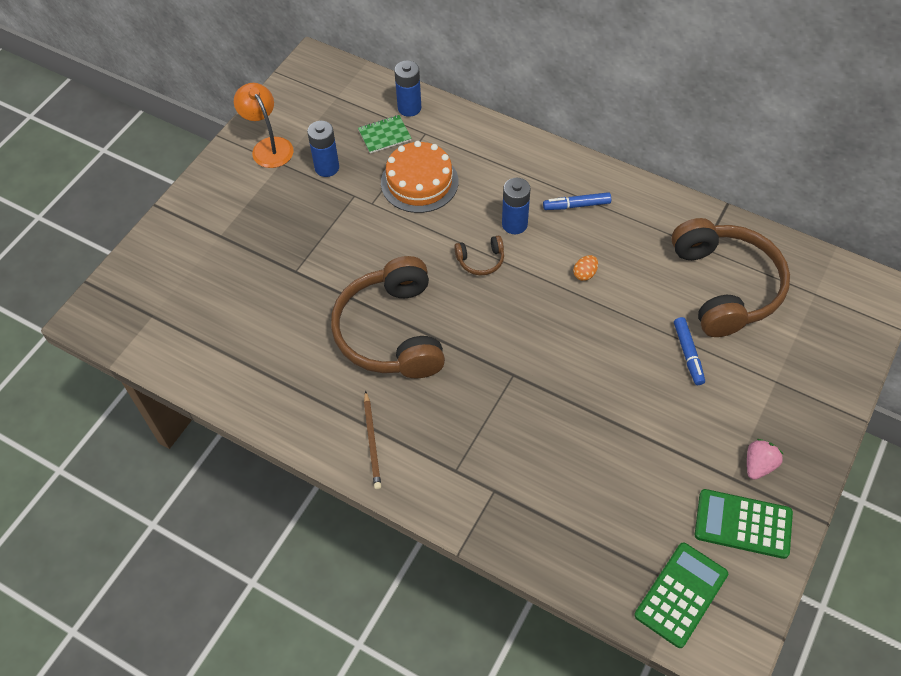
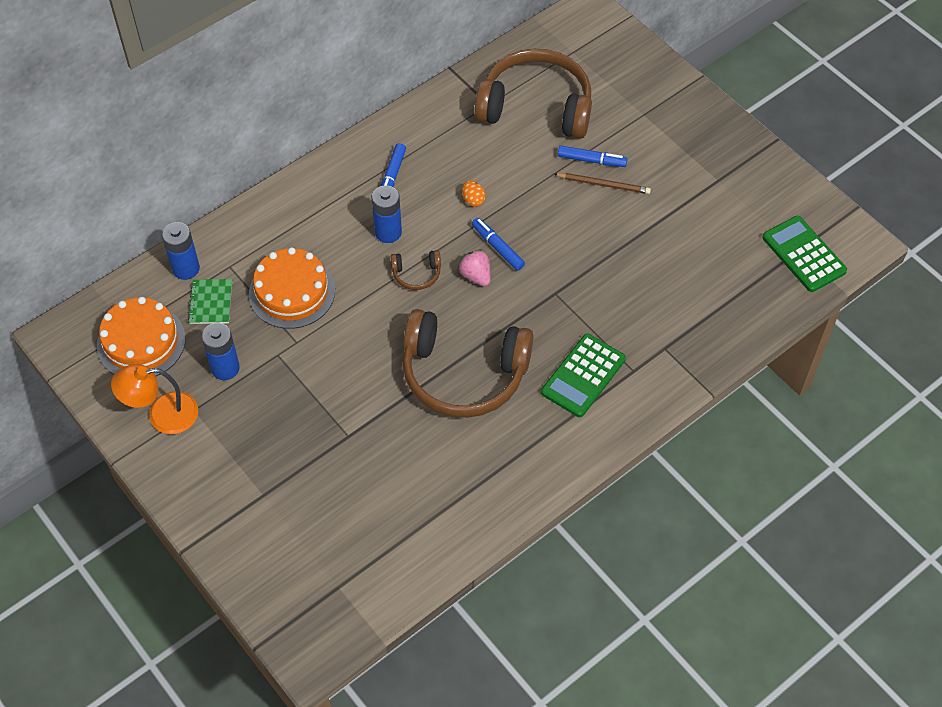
camera: 70 degrees left, 0 degrees up
(329, 109) = (141, 342): none -> orange cake
(372, 442) = (577, 427): brown pencil -> brown pencil (604, 184)
(481, 260) = (416, 274): brown headphones -> brown headphones turned 75 degrees clockwise
(541, 311) = (497, 247): none -> blue marker
(743, 524) = (760, 190): green calculator -> green calculator (583, 376)
(758, 465) = (714, 158): pink strawberry -> pink strawberry (476, 275)

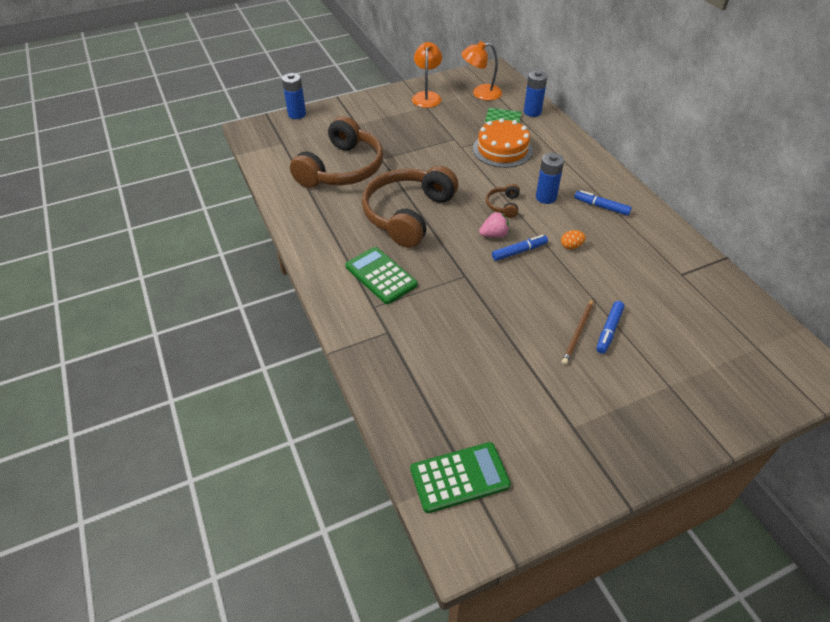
camera: 105 degrees right, 10 degrees down
(141, 342) = (480, 93): orange cake -> orange lamp
(225, 368) = (451, 119): blue battery -> blue battery (297, 114)
(536, 107) = (678, 305): brown headphones -> brown headphones (342, 169)

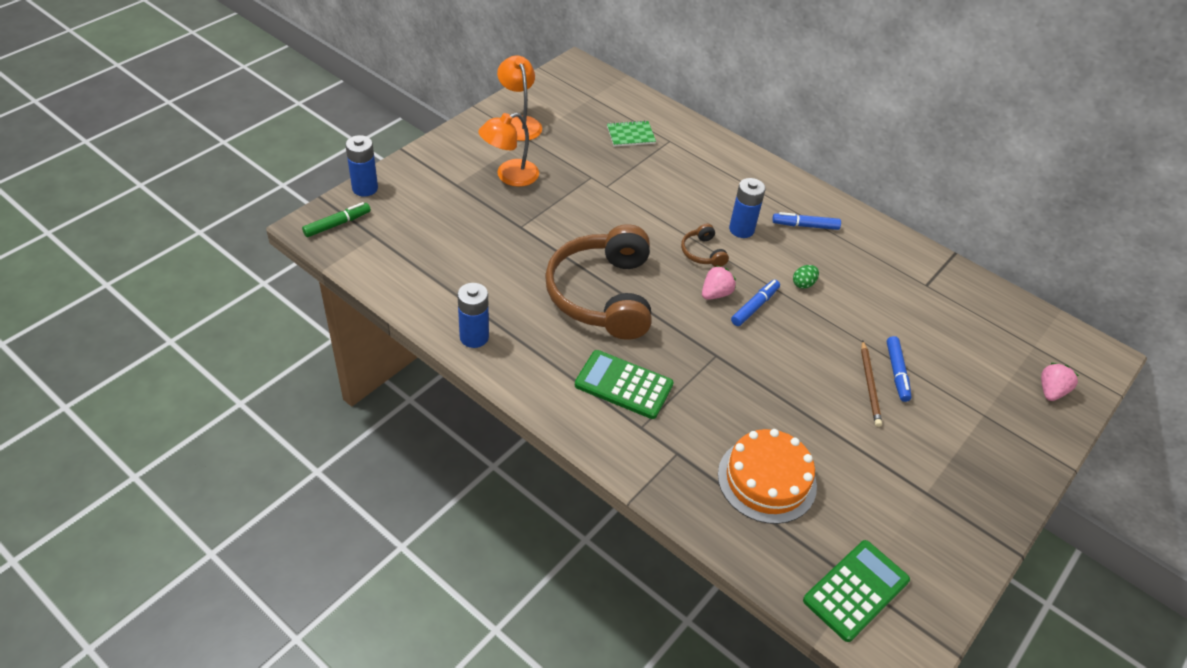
camera: 30 degrees left, 0 degrees up
(265, 131) = (337, 224): none -> green marker
(342, 169) = (480, 254): brown headphones -> none
(480, 93) = (582, 105): orange lamp -> orange lamp (509, 176)
(502, 149) = (656, 178): orange cake -> orange cake (767, 480)
(532, 112) = (659, 118): blue battery -> blue battery (474, 337)
(571, 246) = (803, 284): orange egg -> green egg
(750, 388) = (1051, 391): none -> pink strawberry

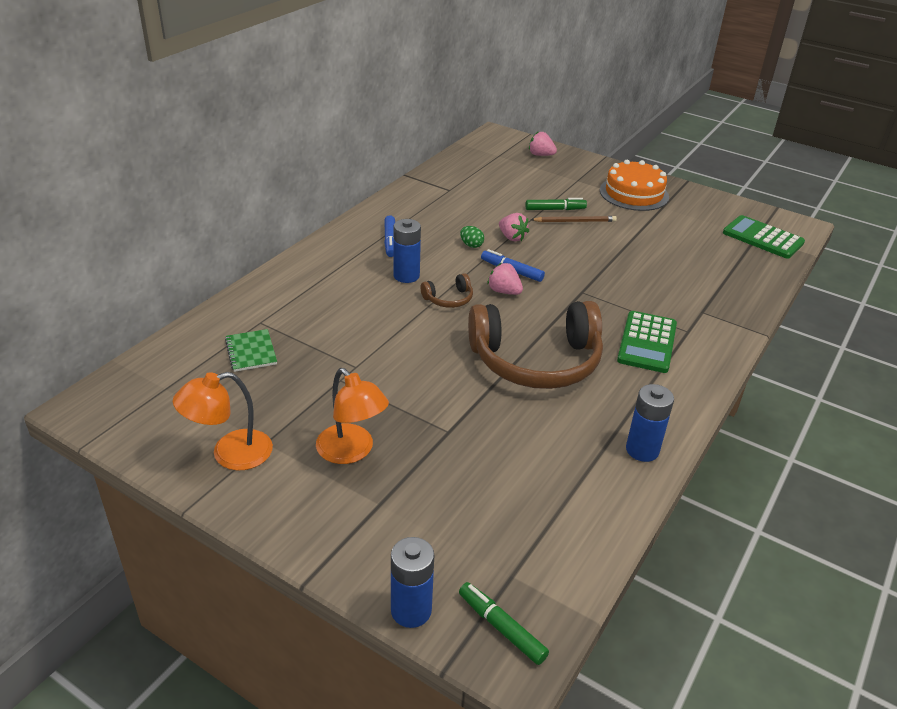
camera: 95 degrees left, 10 degrees down
(767, 480) = (698, 269): orange cake -> orange cake (634, 193)
(823, 319) = (512, 237): none -> pink strawberry
(897, 372) = (555, 209): blue marker -> green marker

